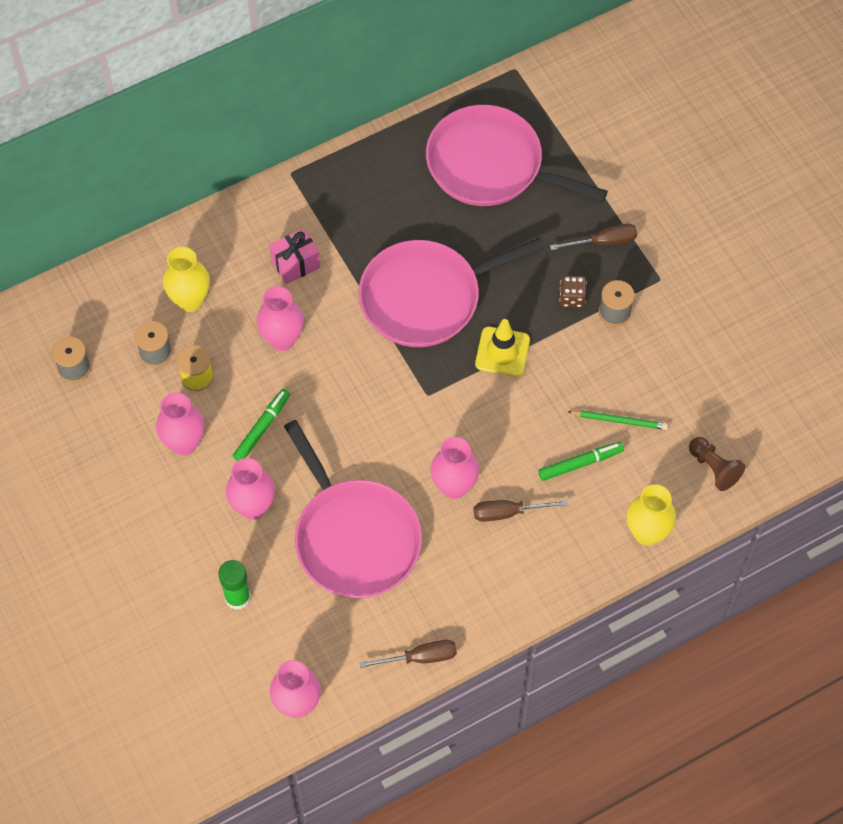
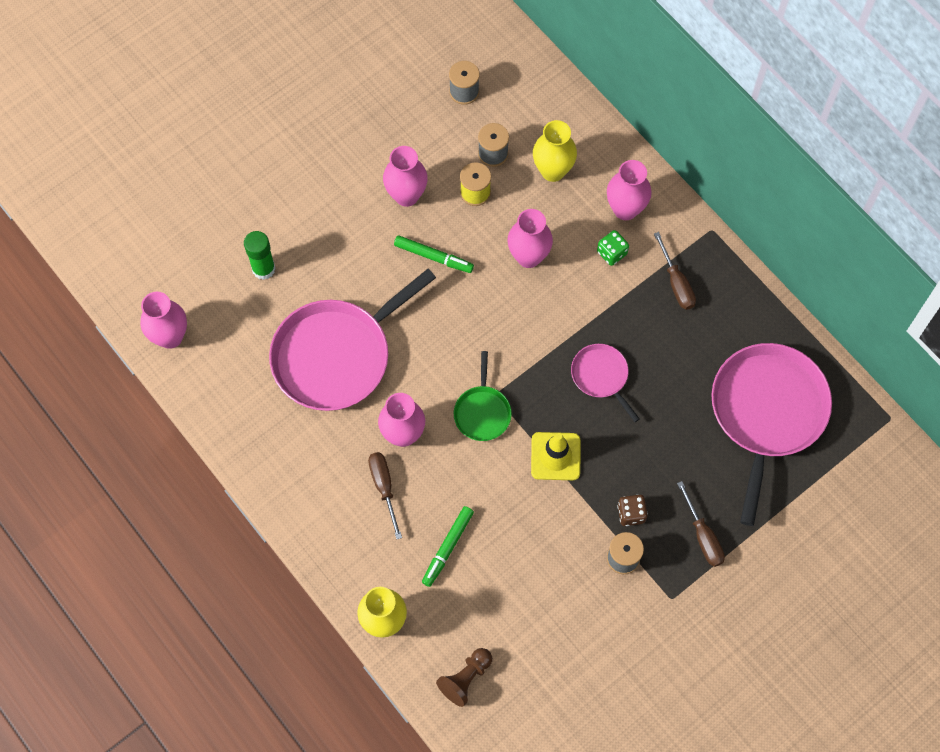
camera: 80 degrees right, 5 degrees up
(253, 507) = (353, 264): pink vase -> pink vase (625, 209)
(295, 264) = (611, 253): pink gift -> green dice
(420, 657) = (227, 433): brown screwdriver -> brown screwdriver (676, 283)
(426, 297) = (601, 376): pink pan -> pink pan, size x0.48
(443, 409) = (482, 412): none -> green pan
(580, 463) = (447, 547): green marker -> green marker turned 60 degrees clockwise
(619, 420) = (501, 579): green pencil -> none

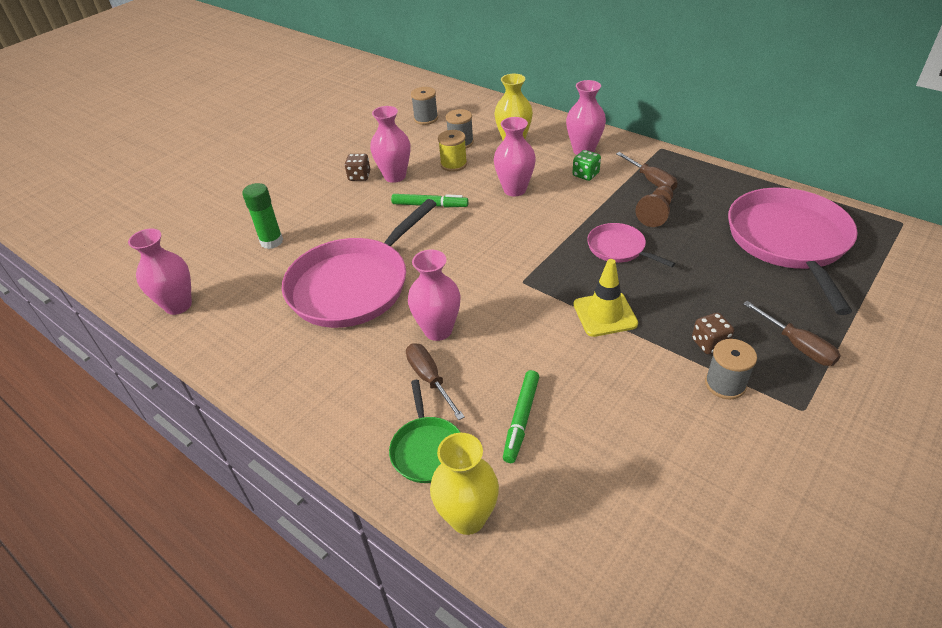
camera: 10 degrees left, 25 degrees down
(367, 184) = (359, 176): none -> brown dice
(465, 679) = (600, 563): brown pawn -> brown pawn (656, 214)
(482, 412) = (514, 296): green pan -> green pan (427, 449)

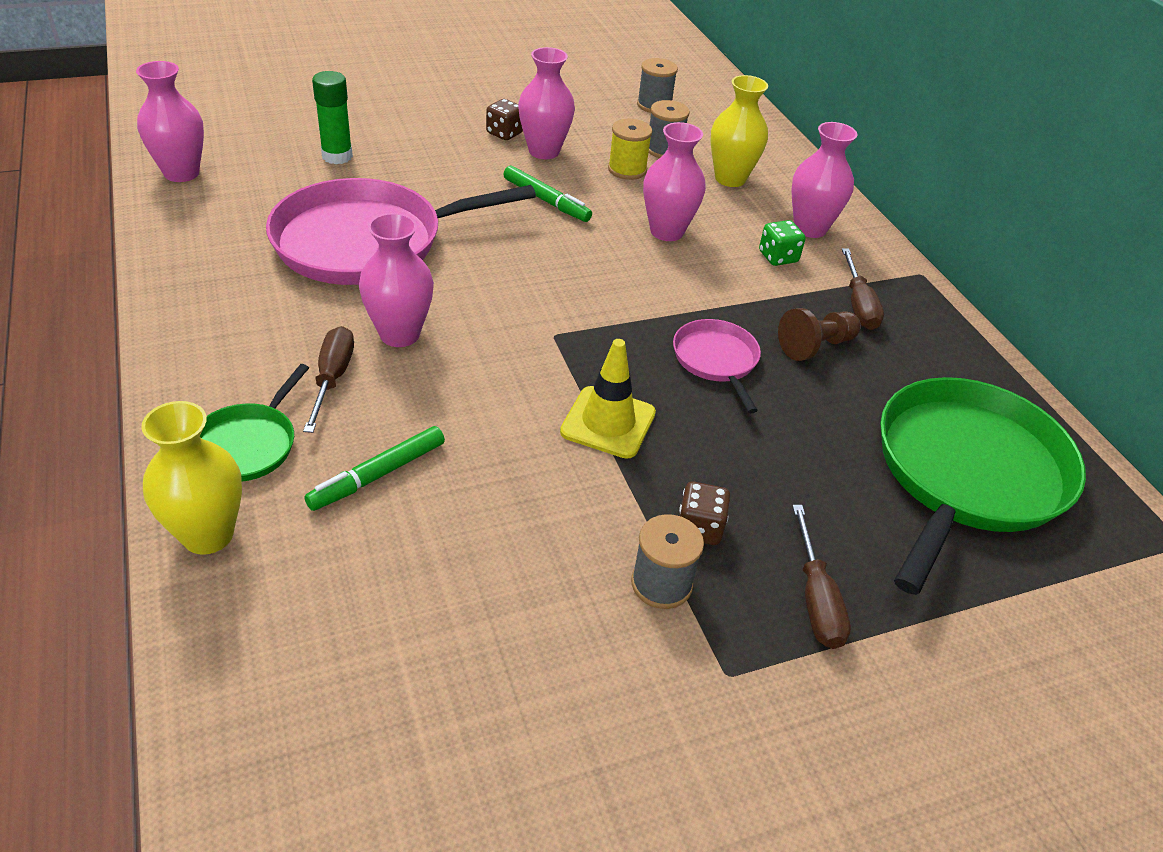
camera: 25 degrees right, 0 degrees up
(789, 241) = (966, 474): pink pan -> green pan

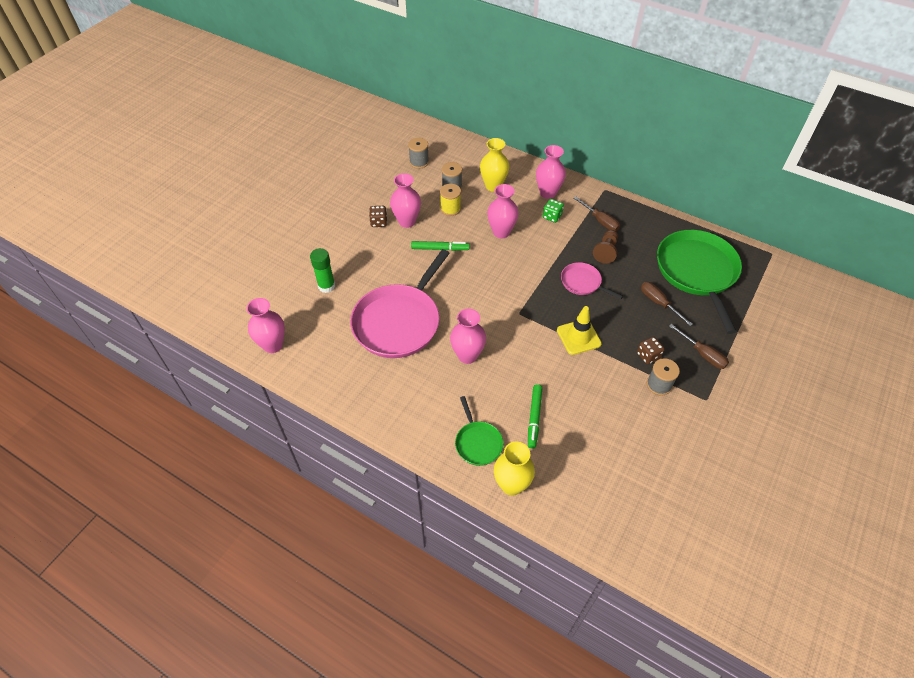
camera: 35 degrees left, 10 degrees up
(332, 378) = (469, 393): brown screwdriver -> brown screwdriver (658, 303)

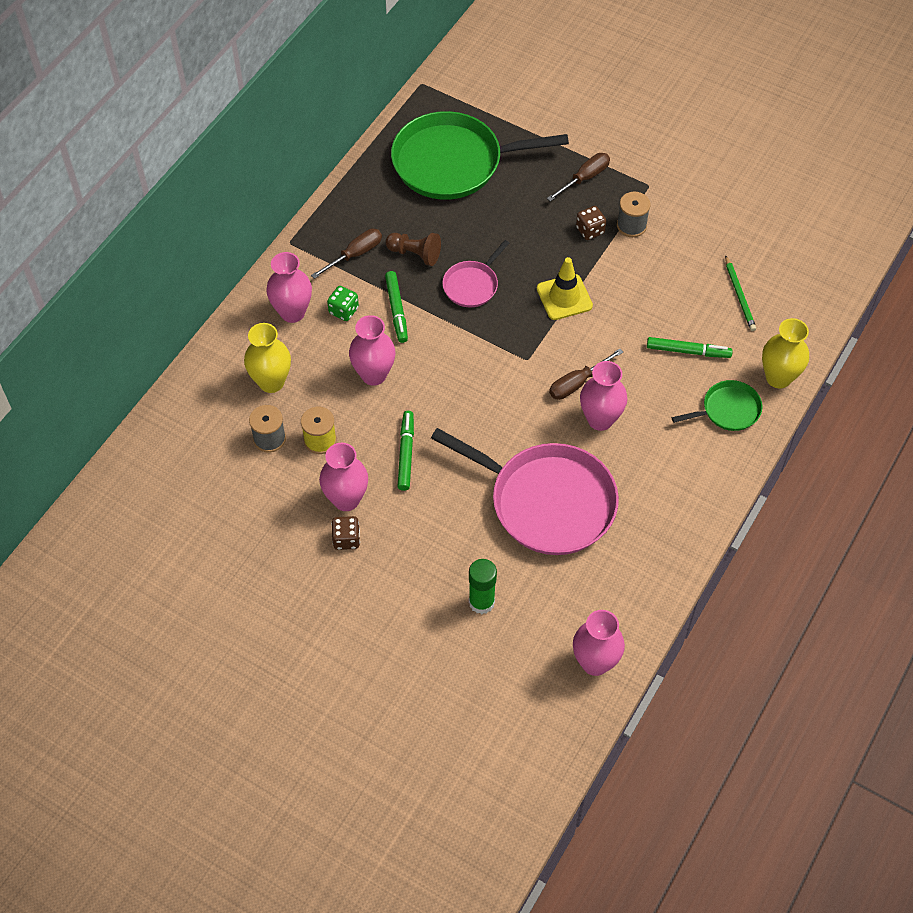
camera: 90 degrees left, 5 degrees up
(419, 162) = (204, 487): grey spool -> none
(555, 242) = (396, 310): none -> green marker
(596, 461) = (739, 295): none -> green pencil
(658, 303) = (506, 209): brown screwdriver -> brown screwdriver (577, 383)

